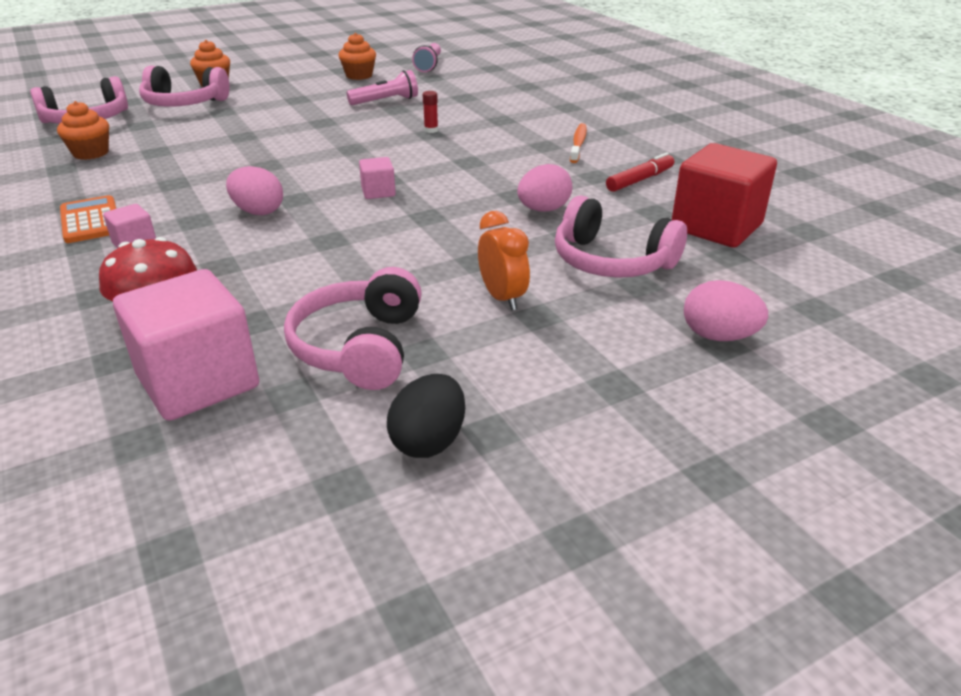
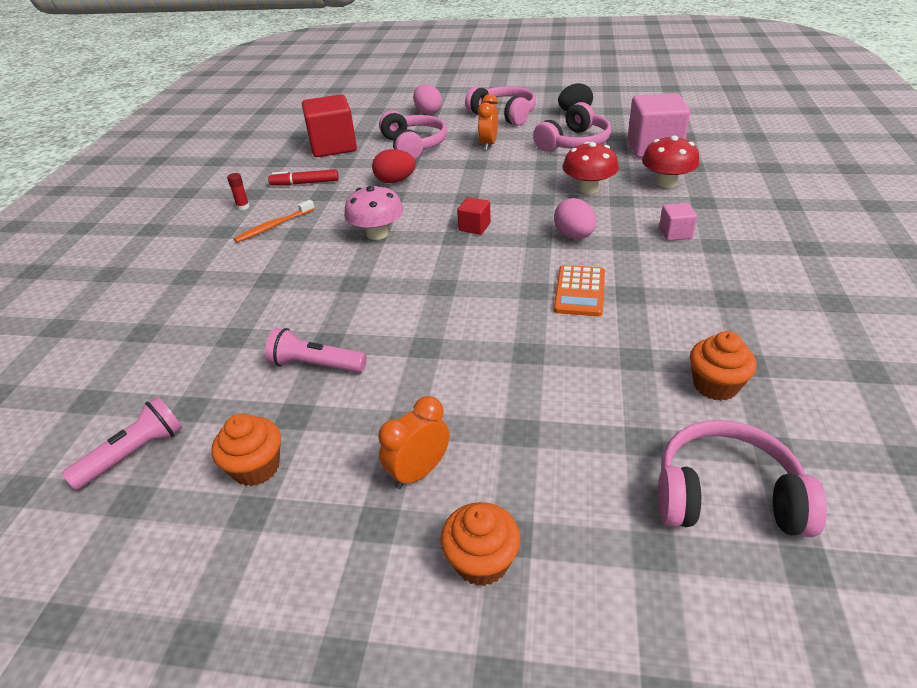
camera: 140 degrees left, 5 degrees up
(90, 221) = (710, 268): orange calculator -> orange calculator (579, 291)
(184, 103) = (563, 489): pink headphones -> pink headphones (504, 114)
(270, 91) = (418, 472): none -> orange clock
(276, 269) = (588, 188): none -> red mushroom
(378, 192) = (474, 227): pink cube -> red cube
(431, 130) = (346, 287): red glue stick -> red glue stick (243, 207)
(469, 163) = (377, 233): none -> pink mushroom
(543, 210) = (395, 181): pink egg -> red egg

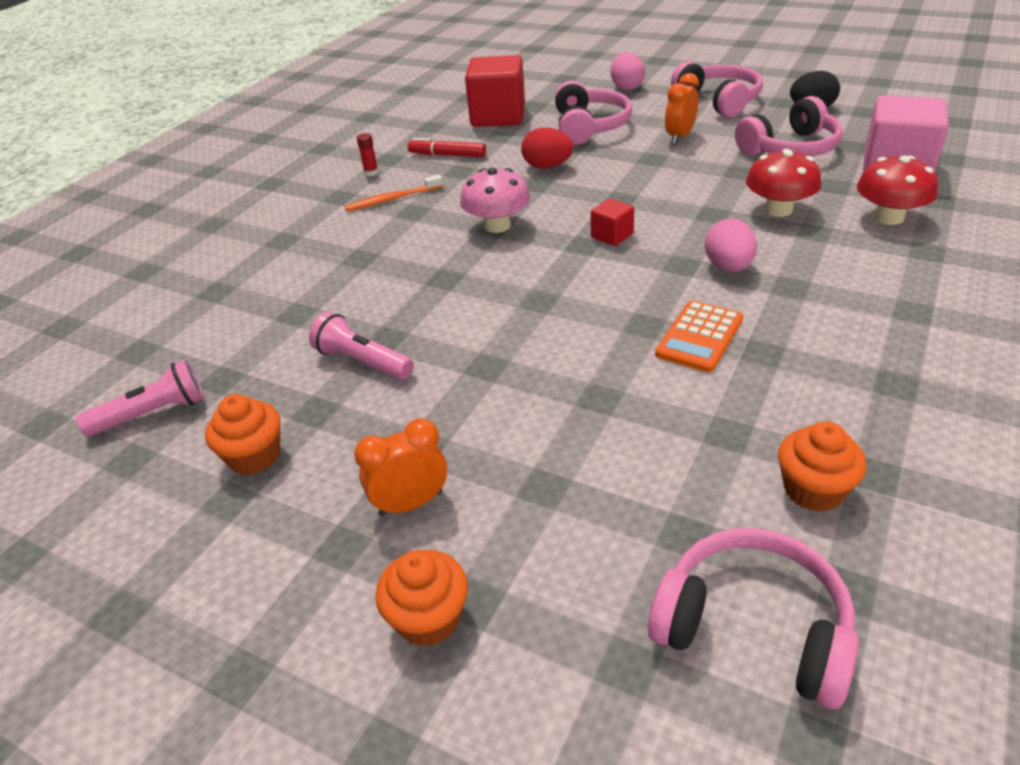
camera: 20 degrees right, 0 degrees up
(675, 233) = (865, 286): pink cube -> none

